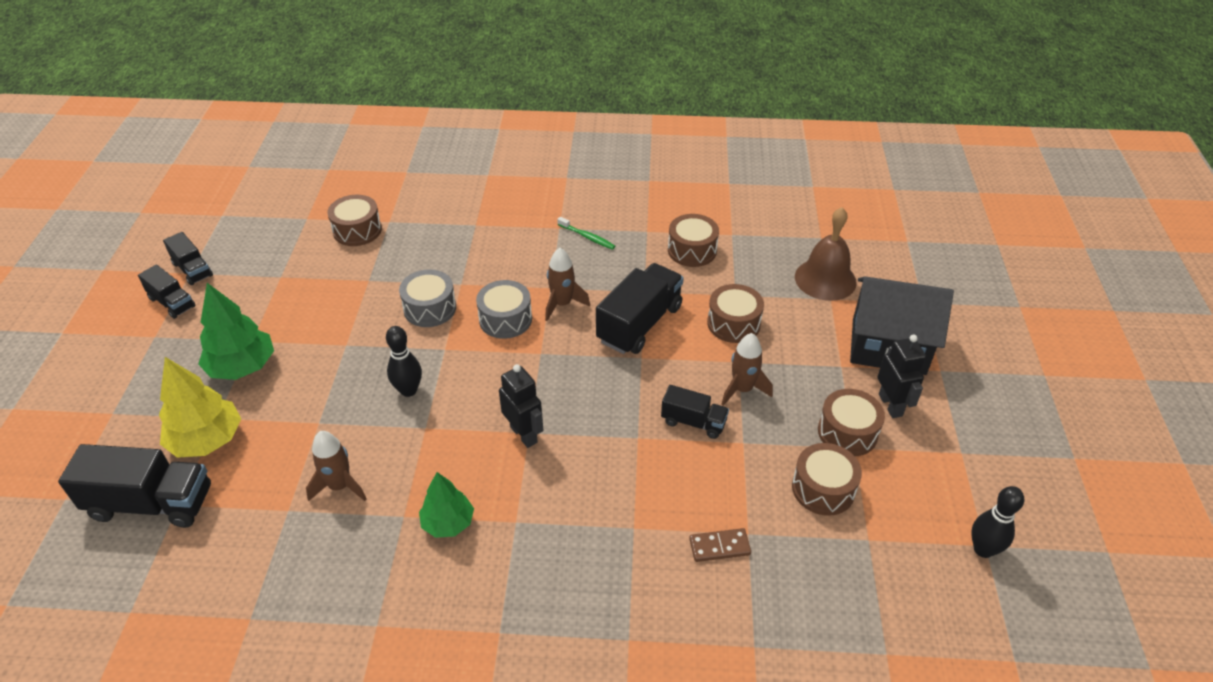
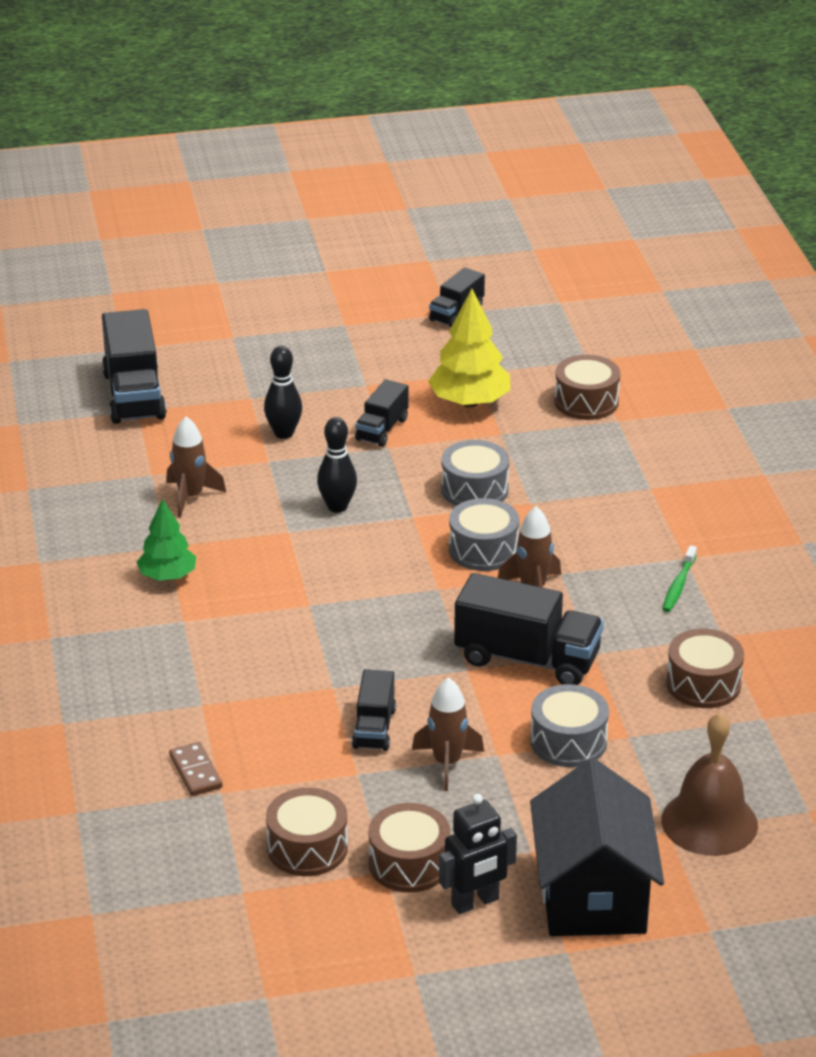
camera: 75 degrees right, 10 degrees down
(172, 302) = (399, 318): black truck -> black truck (382, 429)
(207, 440) = (219, 401): yellow tree -> yellow tree (469, 402)
(242, 367) = (325, 391): green tree -> none
(524, 434) = (304, 601): black robot -> none
(733, 323) = (568, 741): brown drum -> grey drum
(983, 549) = (258, 994): black bowling pin -> black bowling pin (284, 433)

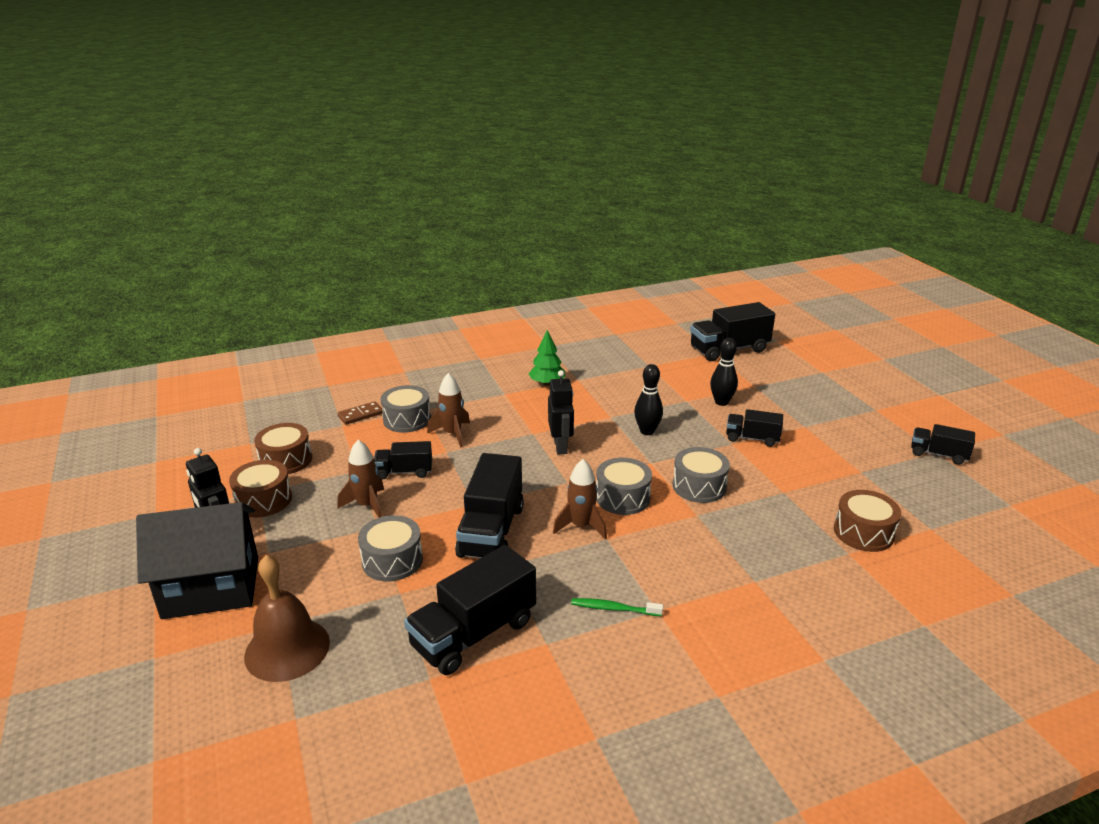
camera: 80 degrees right, 5 degrees down
(191, 497) = (632, 380): brown rocket -> brown rocket (452, 434)
(228, 723) = (407, 419): none -> grey drum
(352, 584) = (561, 446): none -> black robot
(469, 402) = (816, 473): yellow tree -> none
(703, 684) = (474, 634): brown drum -> black truck

